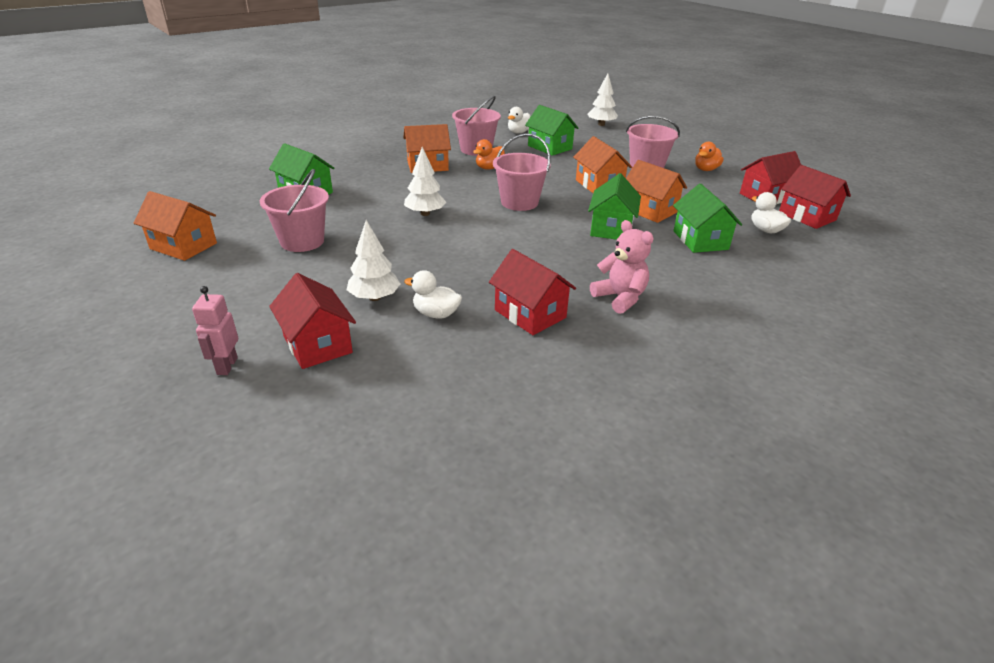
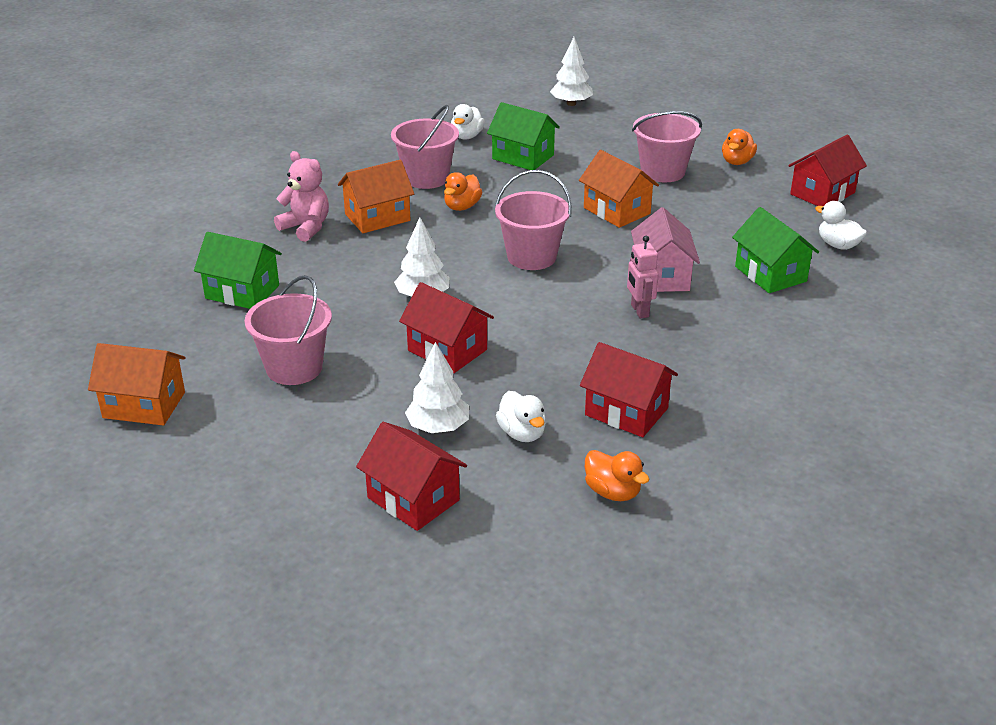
camera: 15 degrees left, 0 degrees up
(227, 366) = (330, 546): pink robot -> pink robot (639, 311)
(436, 314) = (522, 433): white duck -> white duck turned 120 degrees counterclockwise
(482, 372) = (613, 492): none -> orange duck
(611, 228) = (661, 276): green house -> pink house
(620, 298) = (714, 371): pink teddy bear -> pink teddy bear (306, 227)
(649, 210) = (695, 240): orange house -> none
(807, 216) = (877, 216): red house -> red house (447, 350)

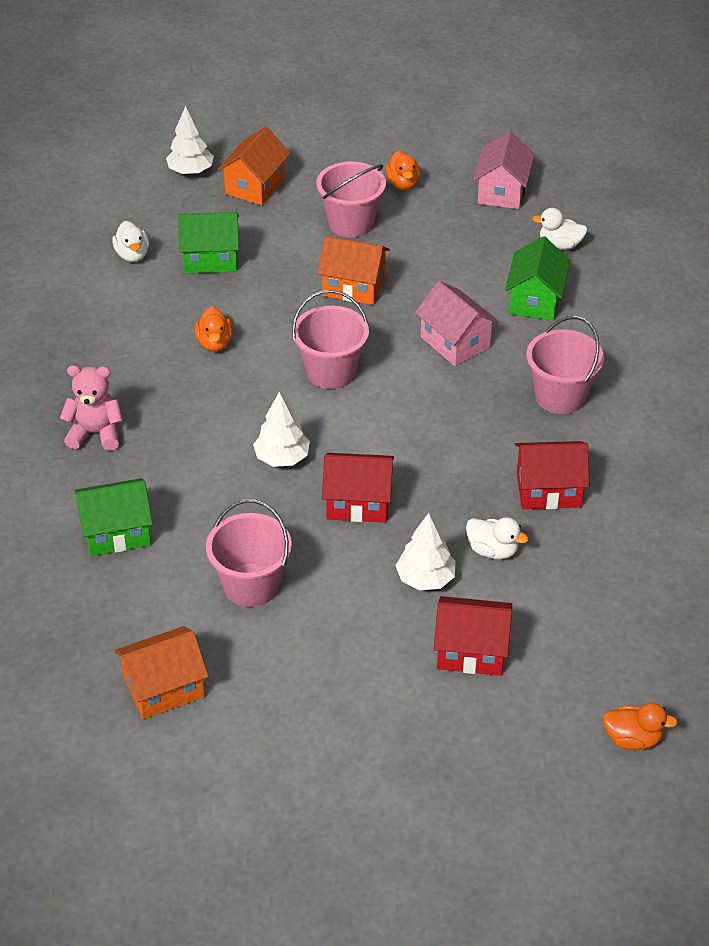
camera: 35 degrees left, 10 degrees up
(377, 217) = (150, 391): orange house -> orange house (255, 186)
(426, 178) = (147, 323): pink bucket -> pink bucket (560, 396)
(613, 492) = (603, 566): orange duck -> orange duck (632, 739)
(639, 311) = (470, 387): pink robot -> none
(770, 274) = (535, 300): green house -> green house turned 75 degrees clockwise
(822, 193) = (502, 191): red house -> pink house

